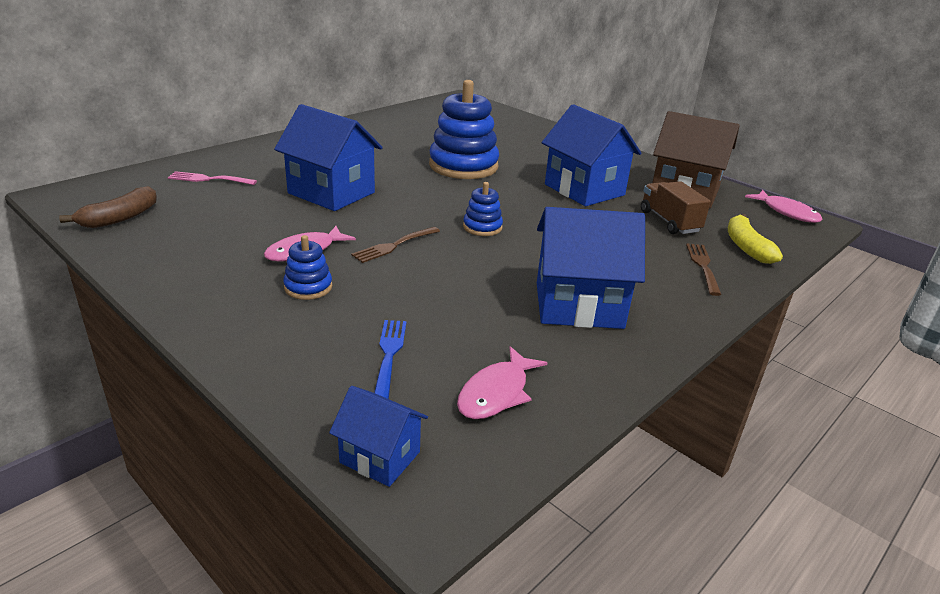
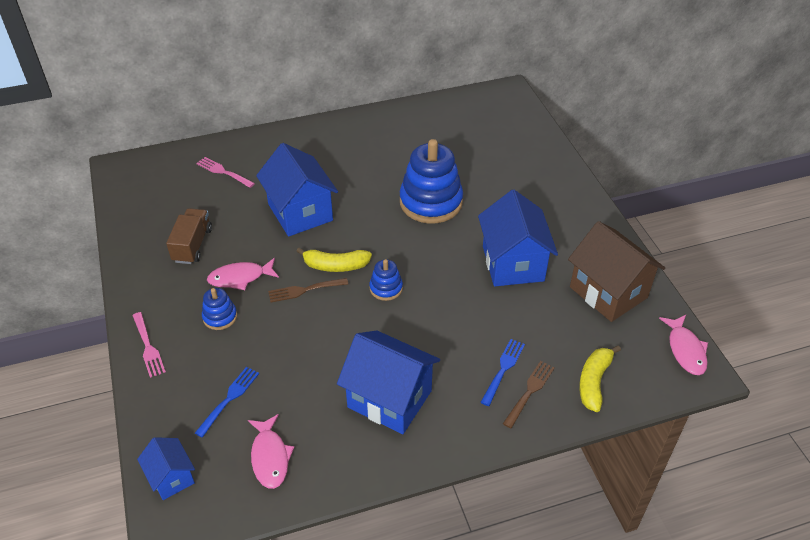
camera: 30 degrees right, 15 degrees up
(120, 218) = (144, 205): brown banana -> none
(228, 335) = (148, 347): none -> pink fork
(410, 222) = (335, 266): none -> yellow banana
(496, 393) = (270, 457): pink fish -> pink fish turned 75 degrees counterclockwise
(661, 257) = (503, 369): none -> blue fork
(669, 222) = (553, 328): brown truck -> brown truck (192, 245)

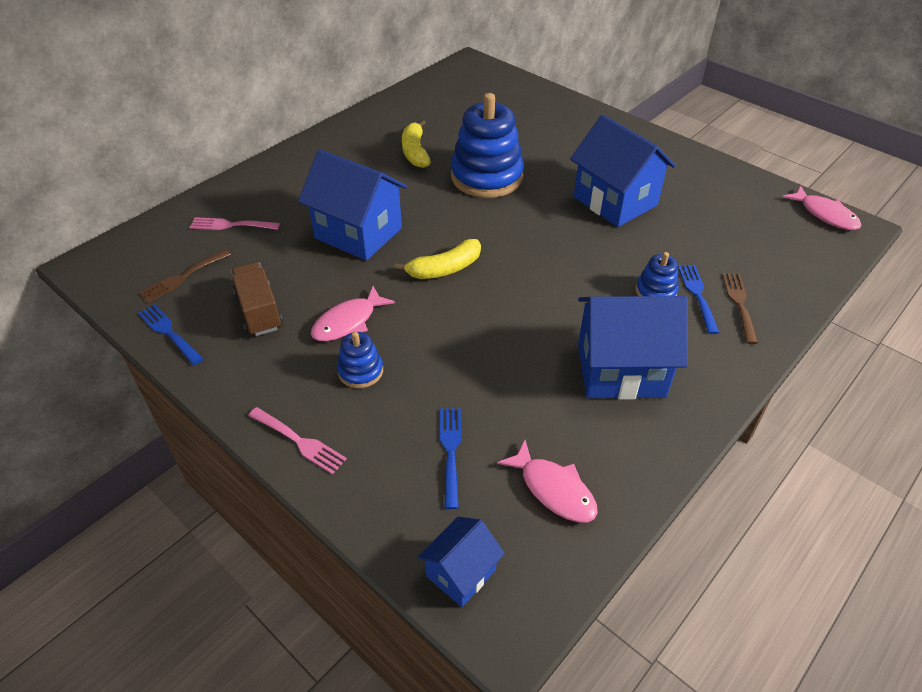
camera: 30 degrees left, 0 degrees up
(130, 237) = (169, 332): none -> blue fork
(171, 477) = (461, 573): blue house -> blue house turned 75 degrees counterclockwise
(304, 290) = (433, 305): brown fork -> brown fork (182, 277)
(386, 288) = (517, 269): blue stacking toy -> blue stacking toy (655, 291)
(594, 382) = (783, 271): yellow banana -> yellow banana (415, 152)
(608, 292) = (719, 193): brown house -> none

